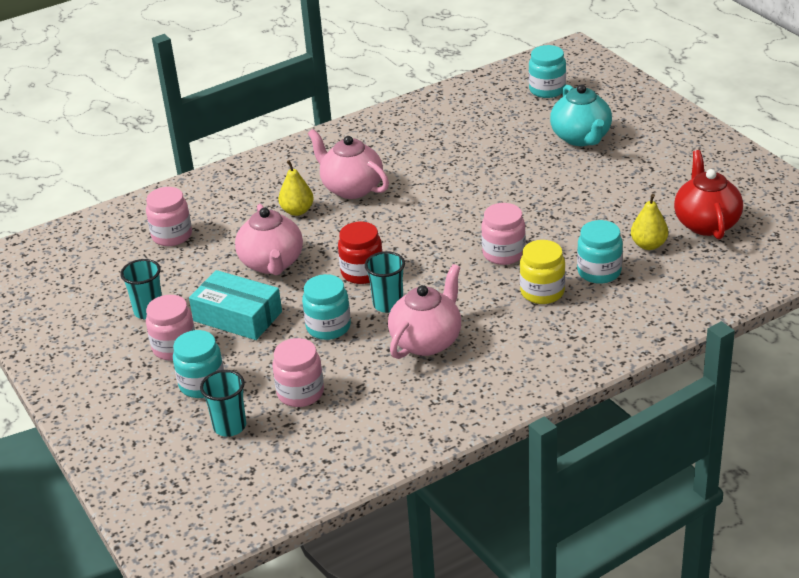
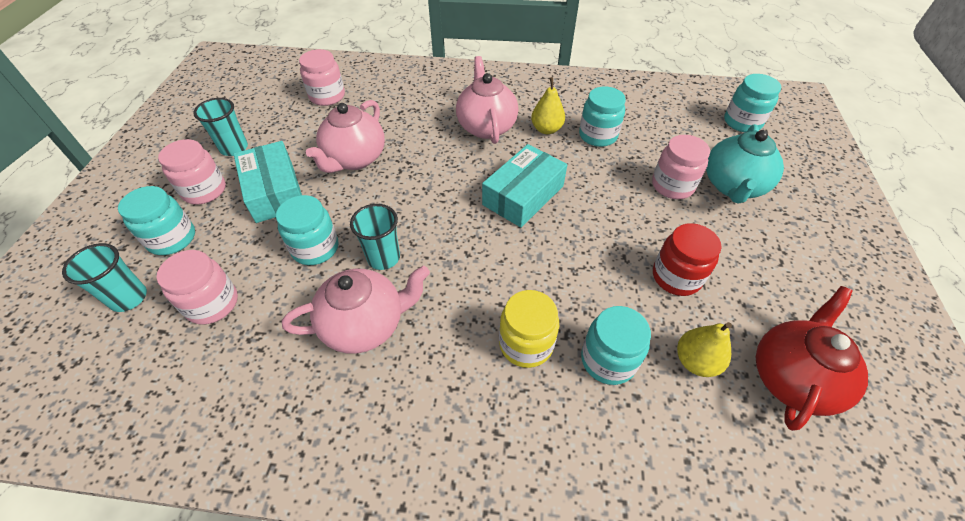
camera: 35 degrees right, 15 degrees up
(297, 211) = (426, 124): yellow pear -> yellow pear (546, 129)
(362, 272) = (403, 210): red jar -> red jar (676, 277)
(440, 217) = (523, 195): none -> turquoise box
(449, 151) = (597, 135): none -> turquoise jar
(503, 253) = (536, 270): pink jar -> pink jar (672, 186)

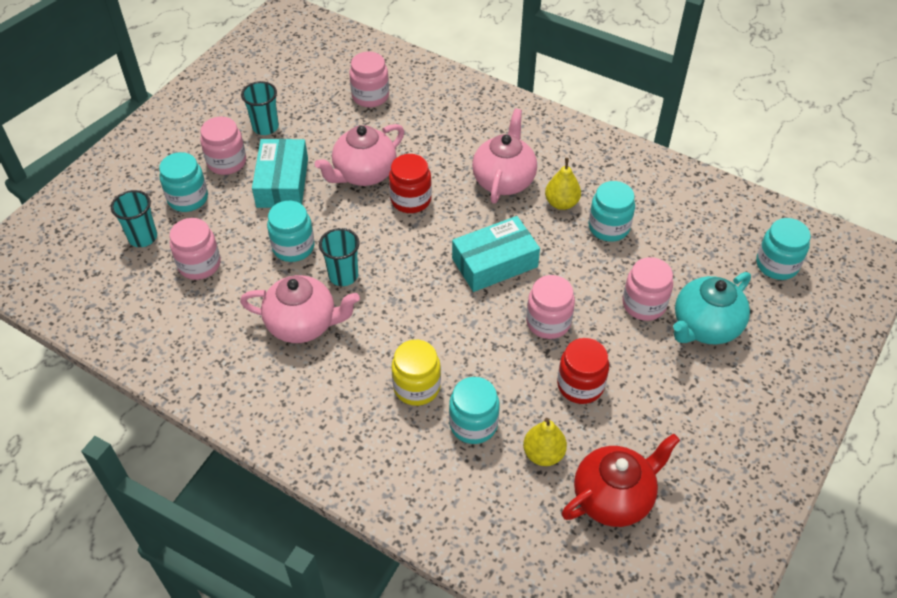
camera: 25 degrees right, 0 degrees up
(412, 167) = (411, 200): none -> red jar
(606, 230) = (548, 322): none -> pink jar

